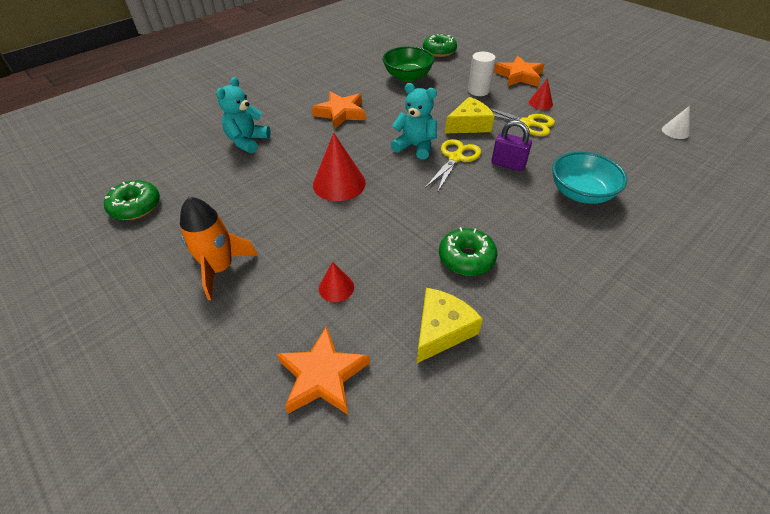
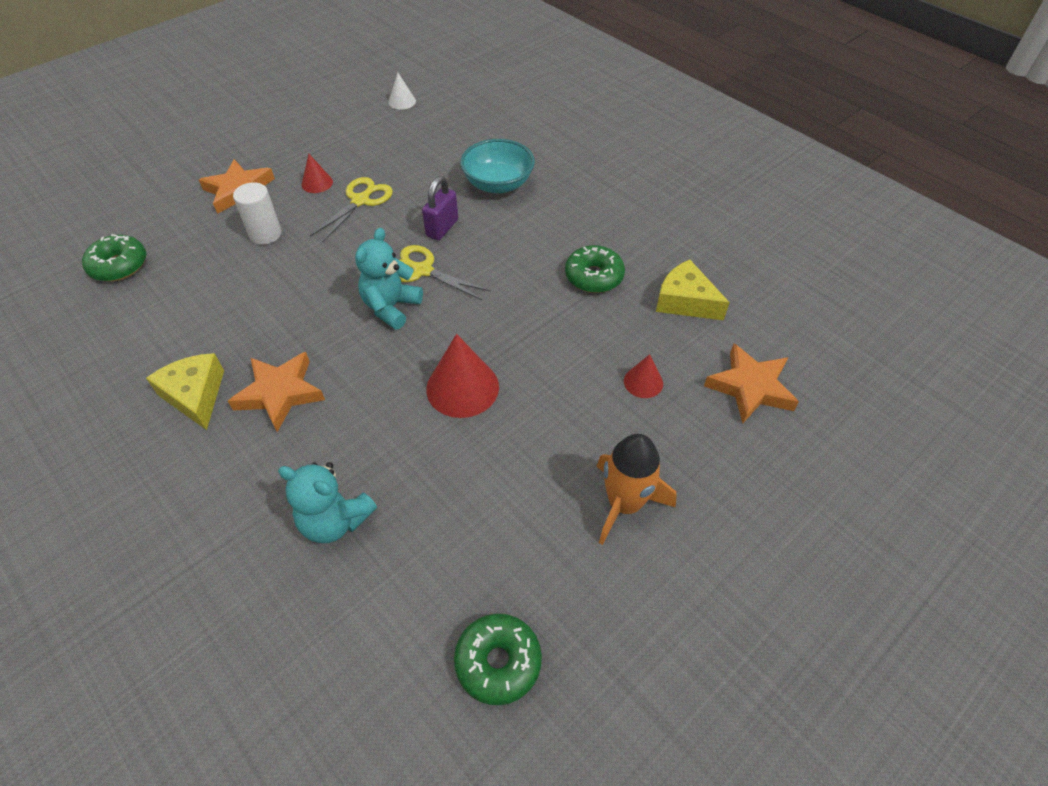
camera: 90 degrees left, 5 degrees up
(407, 77) = (191, 308): green bowl -> none
(469, 125) = (351, 252): yellow cheese -> yellow cheese (195, 395)

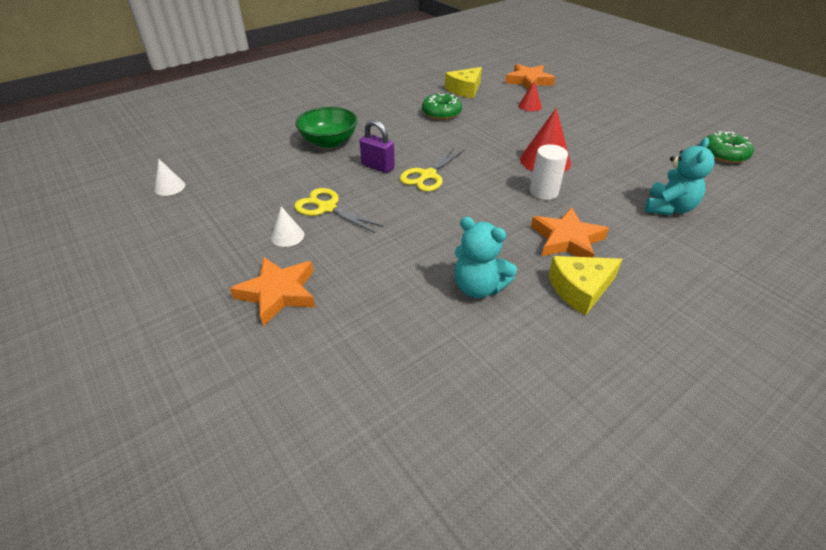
camera: 85 degrees left, 10 degrees down
(119, 266) = (393, 386): green donut -> none
(265, 234) = (362, 265): white cylinder -> white cylinder (544, 192)
(317, 183) = (287, 236): red cone -> white cone
(391, 307) = (469, 189): turquoise teddy bear -> turquoise teddy bear (478, 287)
(498, 184) = (329, 141): turquoise bowl -> green bowl
(624, 504) = (614, 117): orange rocket -> none

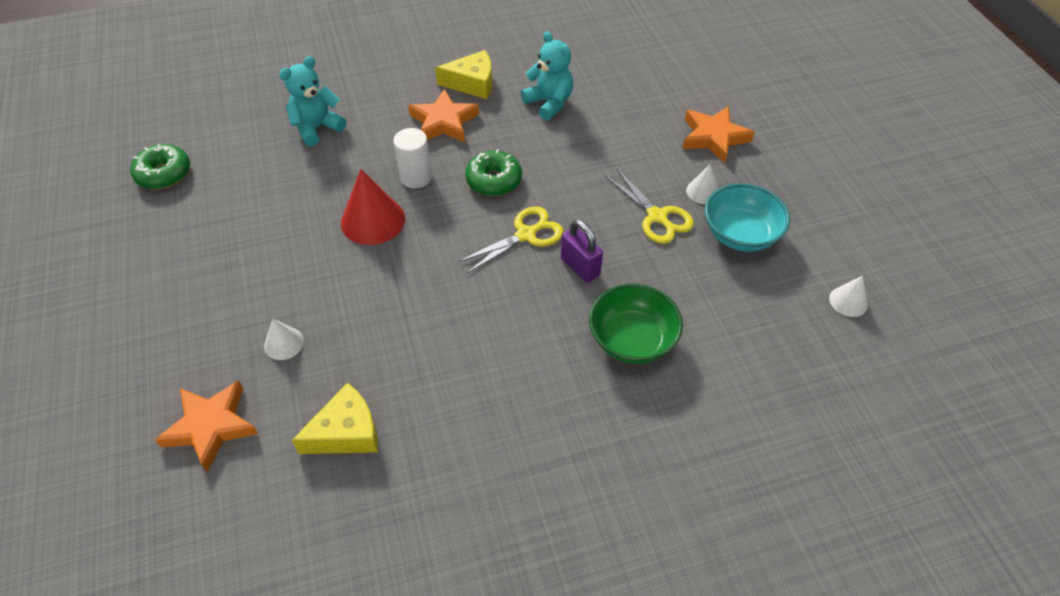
camera: 160 degrees left, 10 degrees up
(252, 210) = (740, 234): none -> turquoise bowl
(441, 113) = (433, 366): green donut -> green donut (494, 180)
(530, 106) = (284, 343): red cone -> white cone

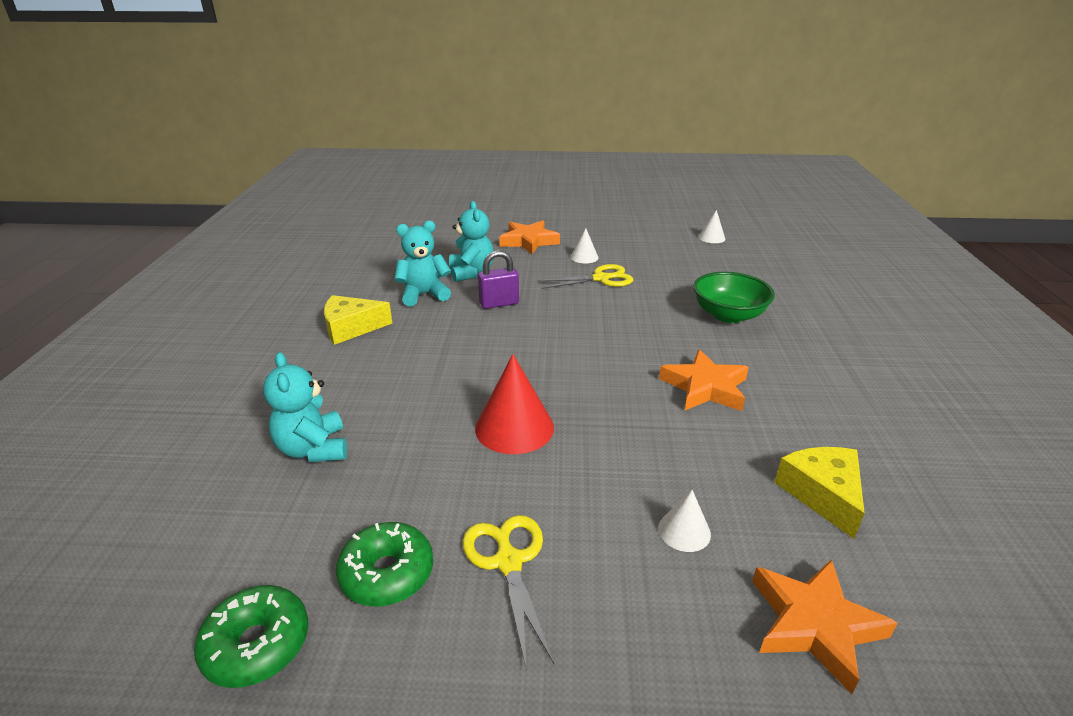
camera: 70 degrees left, 20 degrees down
(416, 177) = (466, 386): white cylinder -> none
(444, 122) = (395, 354): orange star -> orange star (705, 387)
(472, 83) = (351, 328): yellow cheese -> yellow cheese turned 120 degrees counterclockwise
(494, 180) = (506, 341): green donut -> green donut (387, 573)
(526, 235) = (589, 338): yellow scissors -> yellow scissors (508, 562)
(580, 267) = (641, 321): purple padlock -> purple padlock (499, 303)
(611, 118) = (471, 272): none -> turquoise teddy bear
(740, 234) = (636, 255): turquoise bowl -> none

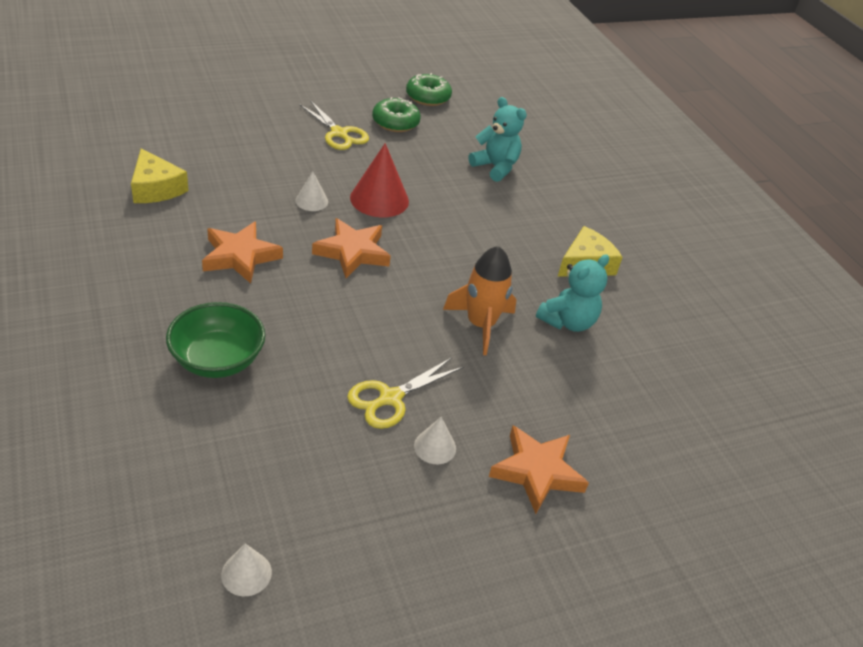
camera: 150 degrees right, 10 degrees up
(471, 272) = (553, 373): turquoise teddy bear -> none
(499, 303) = (480, 324): purple padlock -> orange rocket
(684, 531) = (247, 158): white cone -> white cone (311, 201)
(814, 625) = (177, 130): orange star -> orange star (352, 252)

